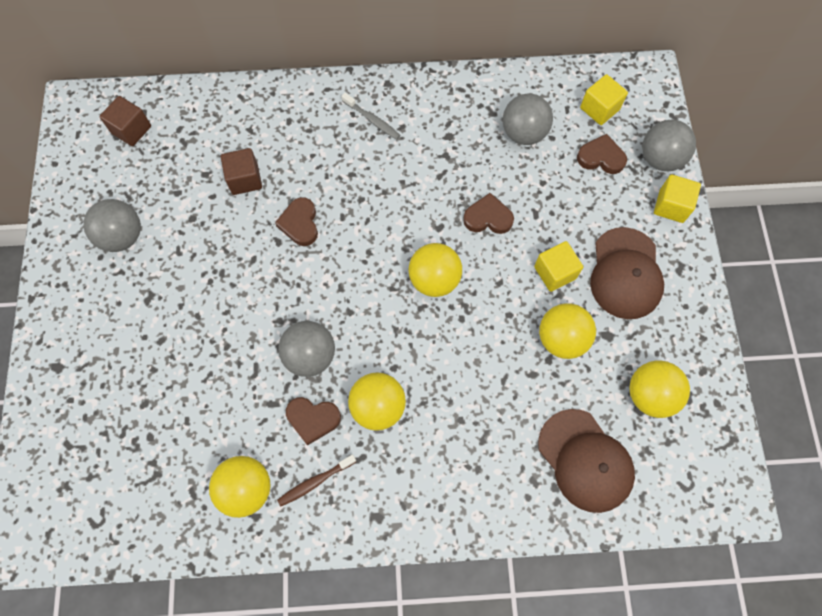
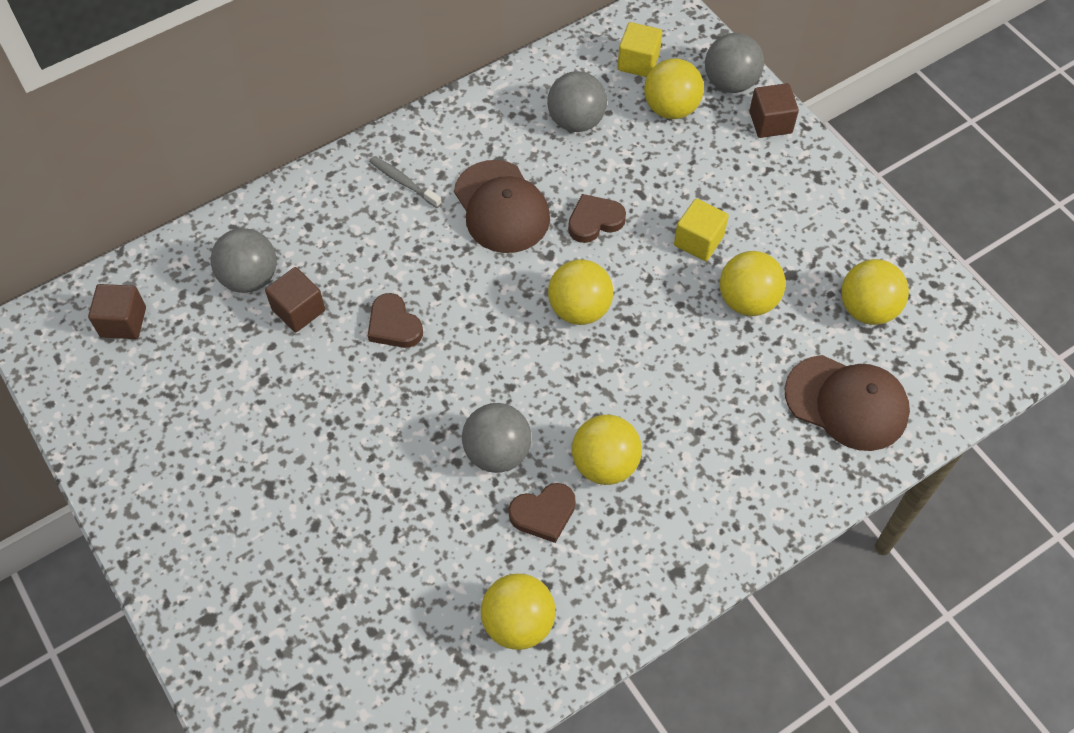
camera: 30 degrees left, 10 degrees down
(122, 236) = (192, 440): grey ball -> grey ball (250, 278)
(315, 482) = (588, 574): brown toothbrush -> none
(372, 120) = (403, 182): grey toothbrush -> grey toothbrush turned 150 degrees counterclockwise
(601, 157) = (671, 108): brown heart -> yellow ball
(625, 273) = (769, 207): brown cap -> brown cap (501, 207)
(671, 206) = (770, 122): yellow cube -> brown cube

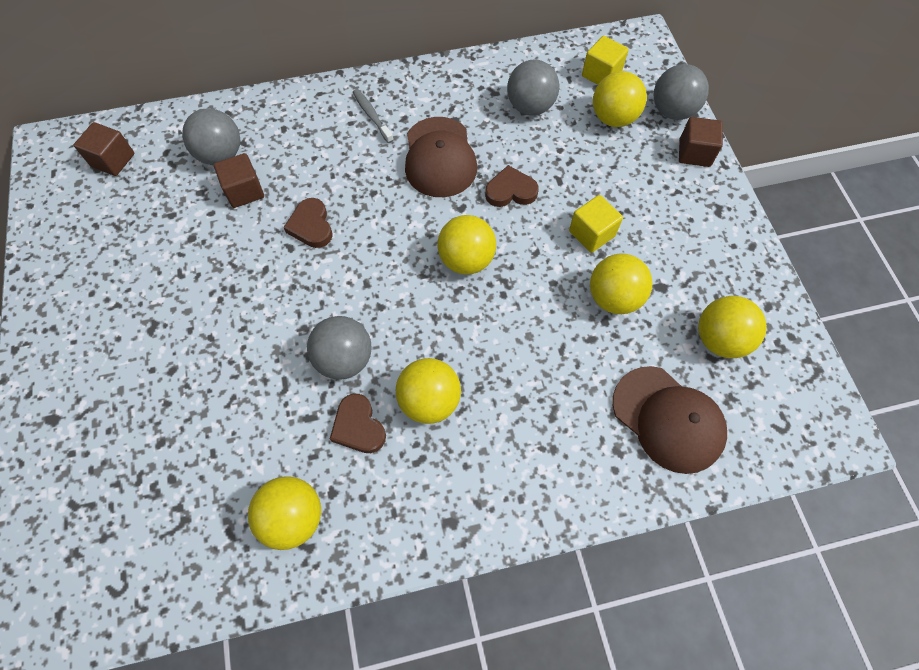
camera: 20 degrees right, 5 degrees up
(543, 514) = (358, 426): brown heart -> brown heart turned 60 degrees clockwise

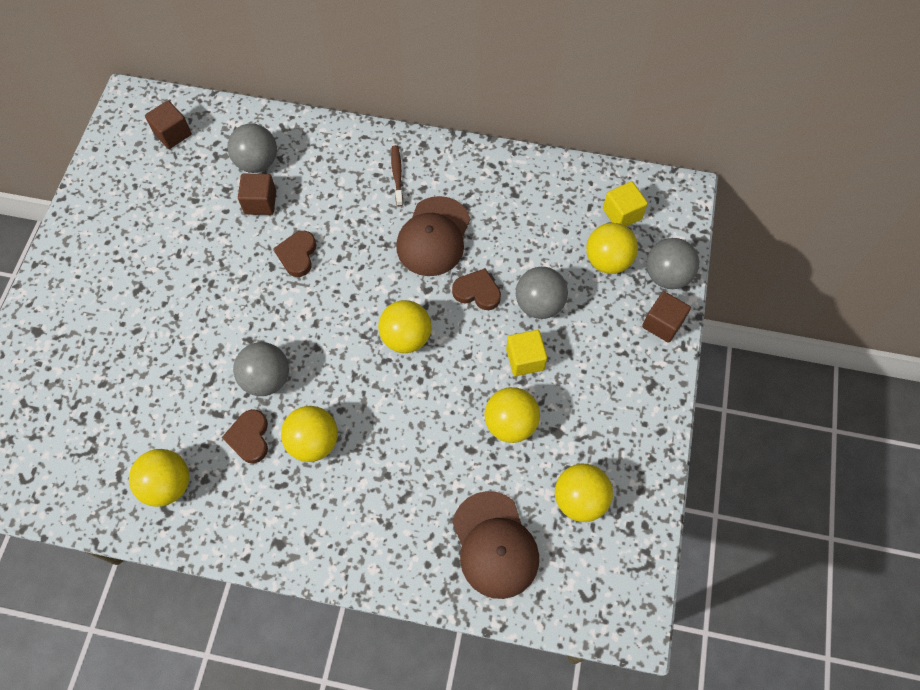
camera: 25 degrees right, 0 degrees up
(372, 116) = (397, 175): grey toothbrush -> brown toothbrush
(530, 107) = (539, 220): grey ball -> grey ball (539, 304)

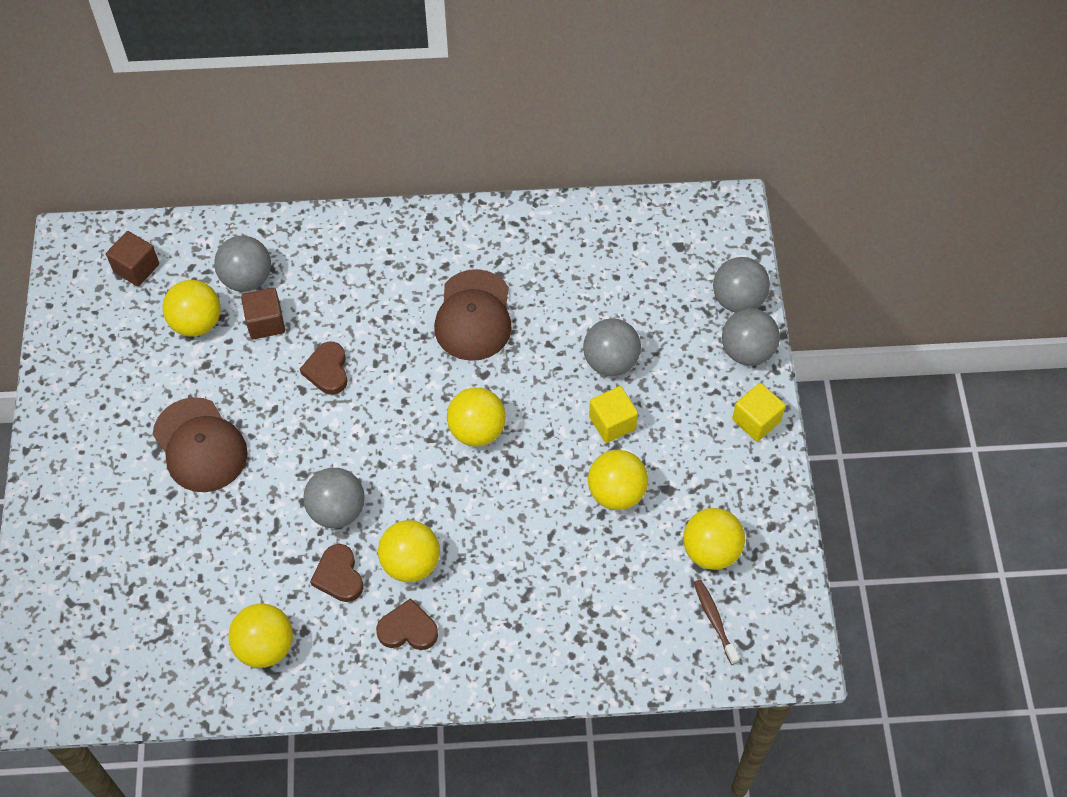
camera: 15 degrees left, 5 degrees down
(397, 175) = (411, 257): brown toothbrush -> brown toothbrush (714, 620)
(477, 292) = (539, 364): brown heart -> brown heart (408, 629)
(495, 545) = (636, 618): brown cap -> brown cap (200, 445)
(607, 261) = (671, 298): yellow ball -> yellow ball (197, 323)
(622, 214) = (672, 245): yellow cube -> yellow cube (756, 420)
(662, 324) = (747, 351): brown cube -> grey ball

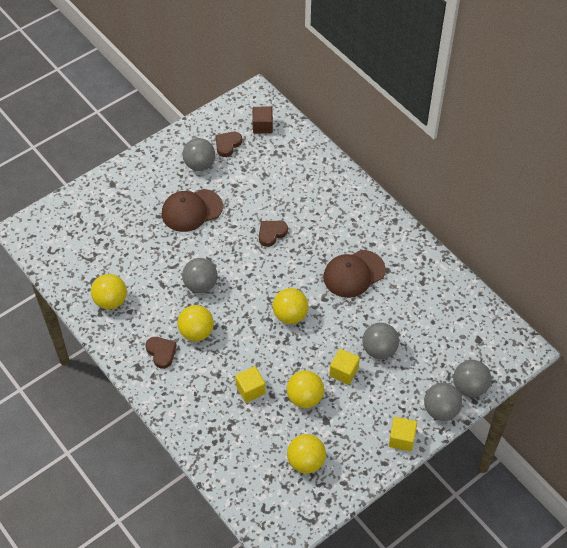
camera: 55 degrees right, 5 degrees down
(197, 323) = (253, 167): yellow ball -> none
(200, 445) = (191, 210): brown cap -> brown cap turned 45 degrees clockwise
(247, 279) = (293, 170): grey ball -> grey ball (199, 165)
(265, 322) = (276, 193): brown cube -> none
(339, 576) = (167, 307): brown heart -> brown heart (227, 145)
(554, 551) = (250, 390): none -> yellow cube
(714, 620) = (267, 486): brown toothbrush -> none

